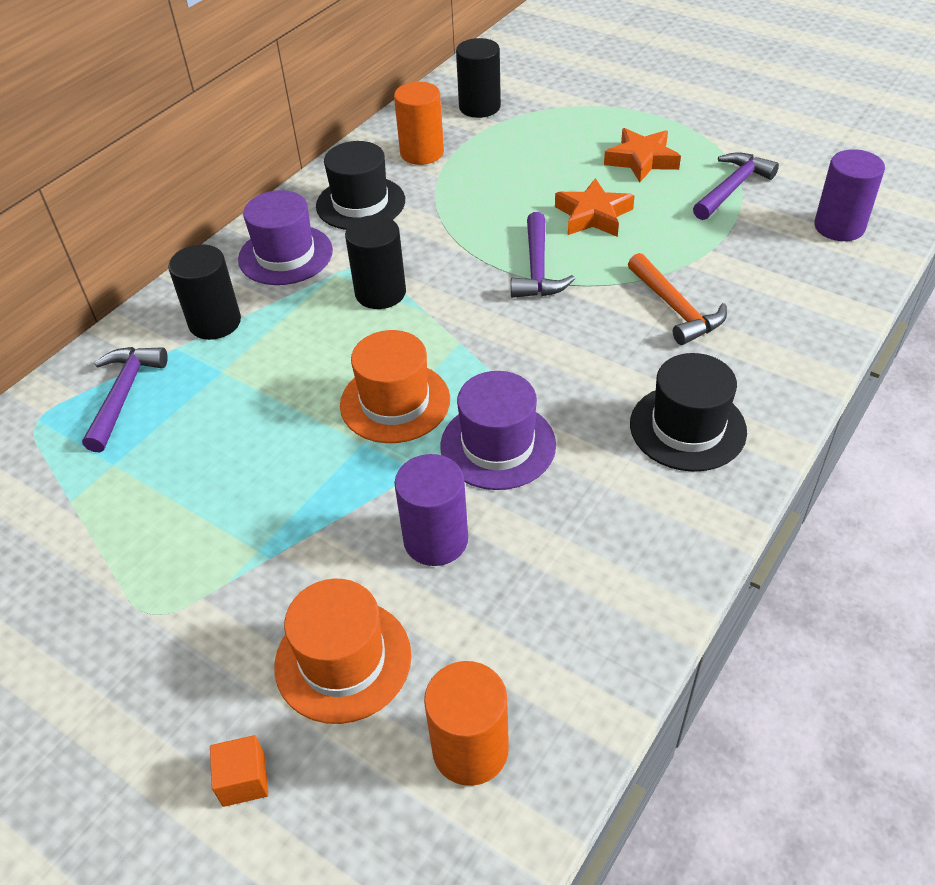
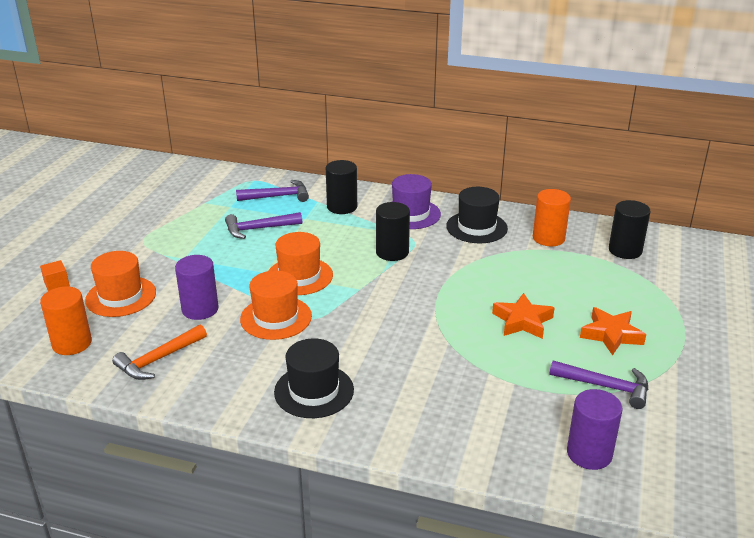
camera: 70 degrees right, 15 degrees down
(498, 445) = (276, 318): purple hat -> orange hat
(537, 268) = (447, 306): purple hammer -> purple hammer (259, 229)
(675, 308) = (434, 372): orange hammer -> orange hammer (159, 359)

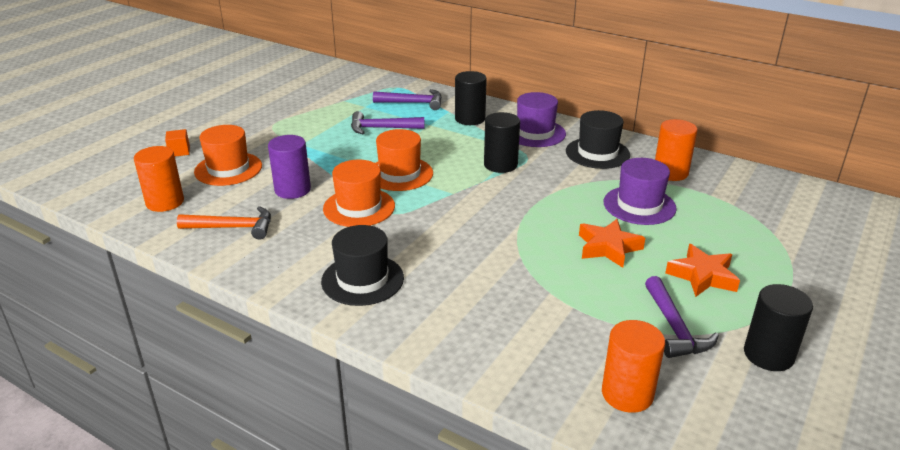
camera: 15 degrees right, 0 degrees up
(159, 359) = (233, 227): orange hammer -> orange hammer turned 150 degrees counterclockwise
(533, 275) = (639, 205): none -> purple hat
(589, 453) = (627, 394): purple cylinder -> orange cylinder
(605, 386) = (674, 327): purple hammer -> purple hammer turned 45 degrees clockwise
(625, 250) = (752, 195): black cylinder -> black cylinder (768, 355)

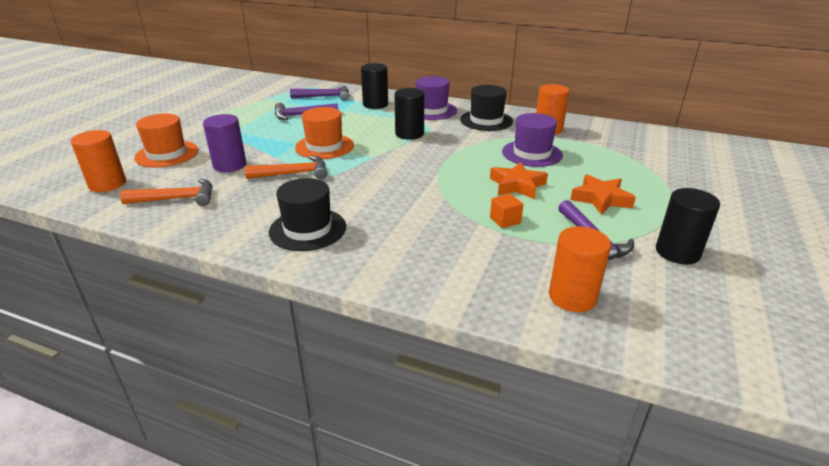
camera: 10 degrees left, 0 degrees up
(179, 151) = (118, 144): orange cube -> orange cube (505, 220)
(359, 207) = (293, 174): orange hat -> orange hammer

